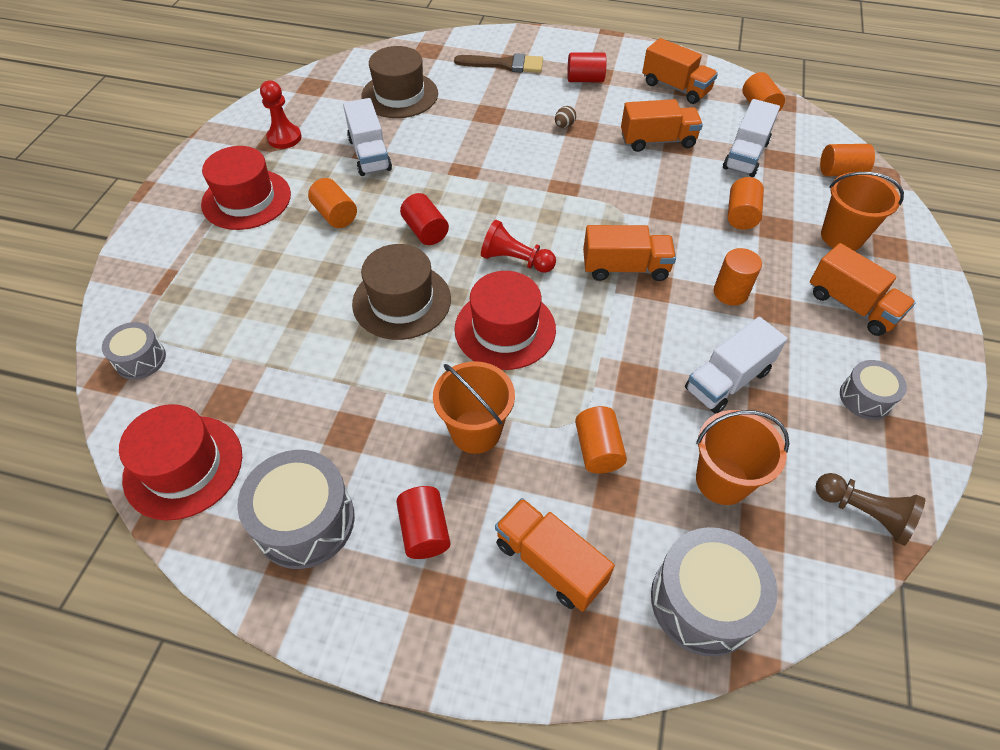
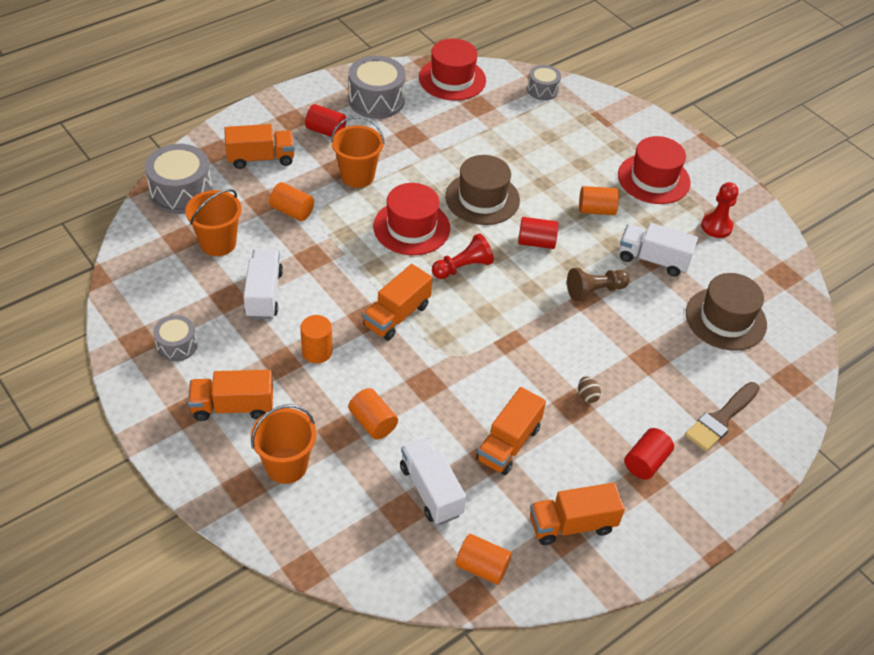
camera: 125 degrees right, 5 degrees down
(841, 172) = (343, 541): orange cylinder -> none
(863, 513) = (134, 281): brown pawn -> brown pawn (594, 291)

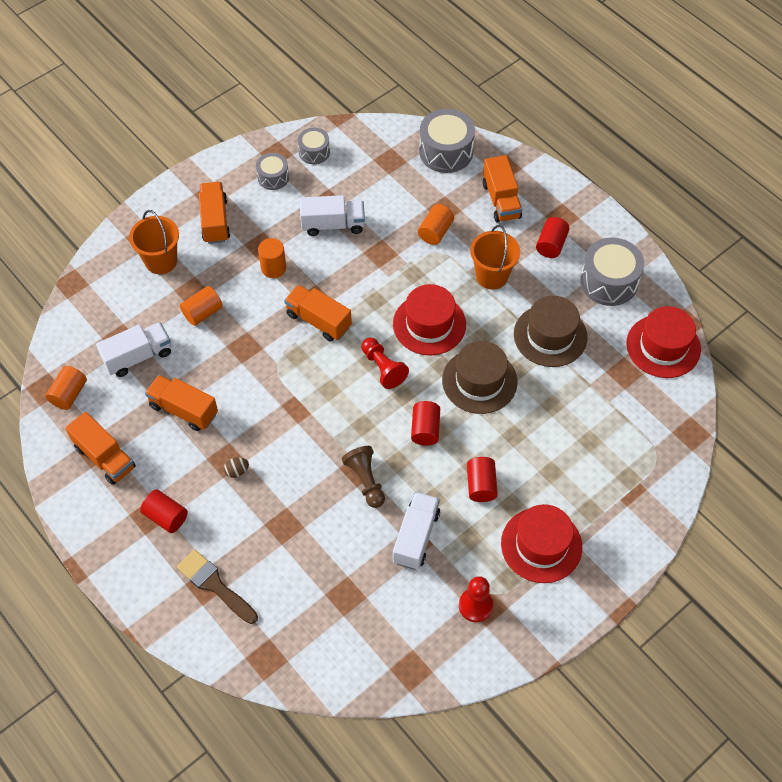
camera: 90 degrees right, 10 degrees up
(218, 243) = (388, 186): orange bucket -> none
(542, 90) = (668, 434): grey drum -> grey drum (314, 152)
(572, 524) = (105, 457): orange truck -> orange truck turned 150 degrees clockwise
(596, 210) = (481, 485): orange cylinder -> red cylinder
(725, 319) = (341, 602): brown hat -> brown hat (550, 335)

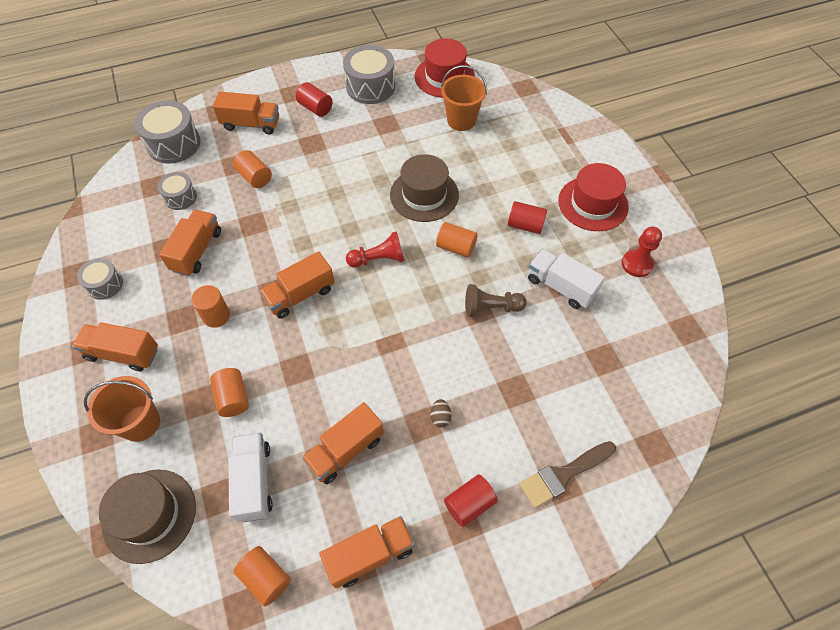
camera: 70 degrees left, 0 degrees up
(314, 152) = (99, 241): grey drum -> grey drum (180, 197)
(333, 225) = (197, 251): white truck -> orange truck
(425, 429) = (456, 247): red cylinder -> orange cylinder
(429, 324) = (349, 211): red hat -> none
(492, 276) = (324, 154): orange bucket -> orange bucket (461, 120)
(550, 335) = (402, 136): brown hat -> brown hat (149, 515)

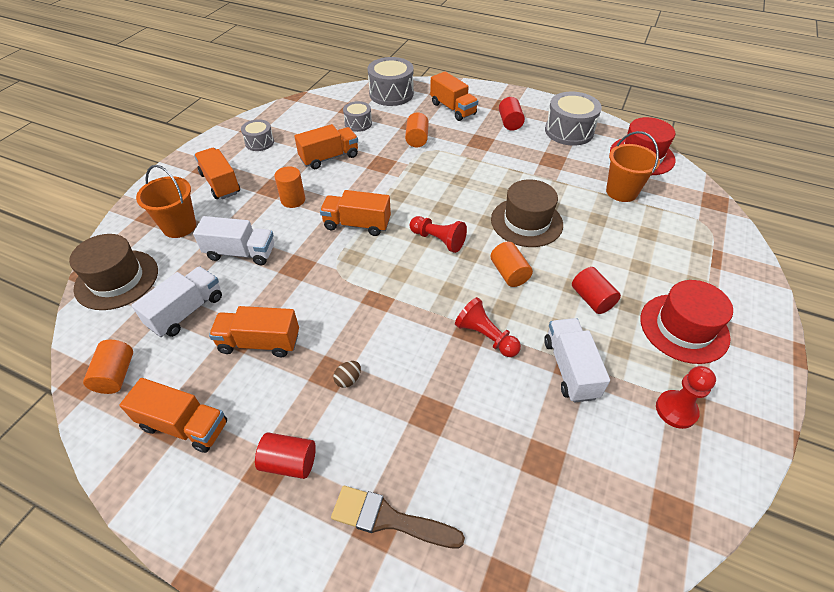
camera: 45 degrees right, 10 degrees down
(233, 398) = (240, 253): orange cylinder -> white truck
(491, 308) = (485, 336): brown pawn -> red pawn

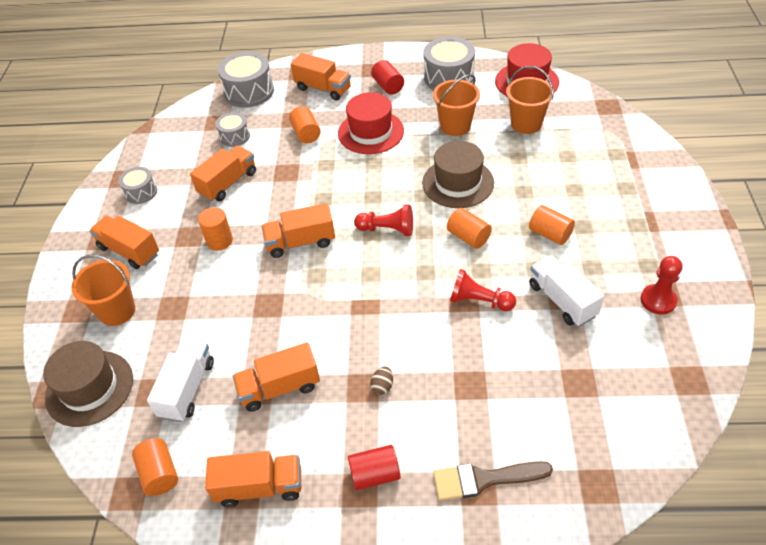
camera: 20 degrees left, 0 degrees up
(240, 253) = (202, 313): white truck -> none
(552, 173) = (455, 126): none -> orange bucket
(591, 299) = (550, 234): red cylinder -> orange cylinder
(684, 328) = (634, 230): red hat -> red hat (371, 132)

